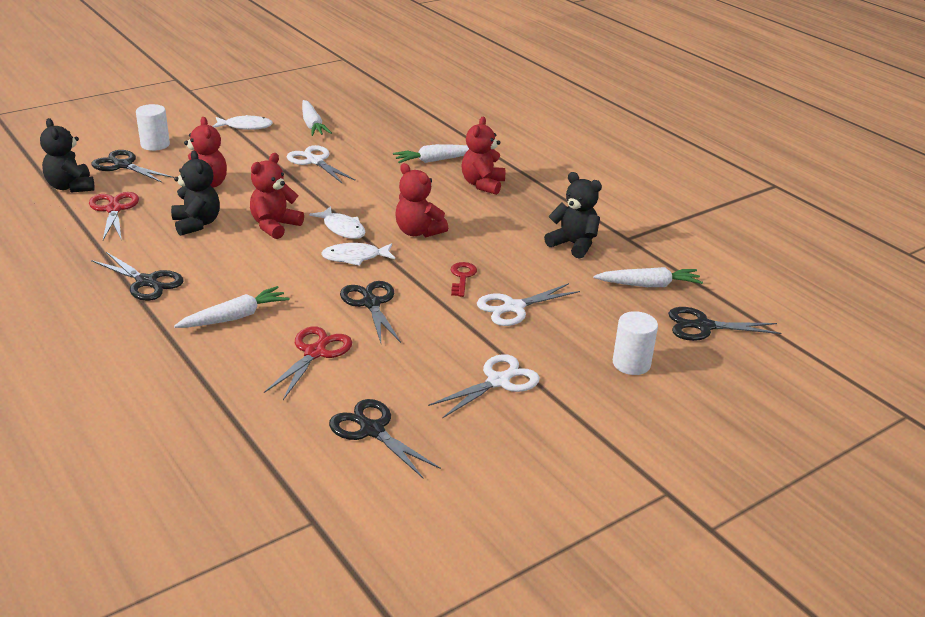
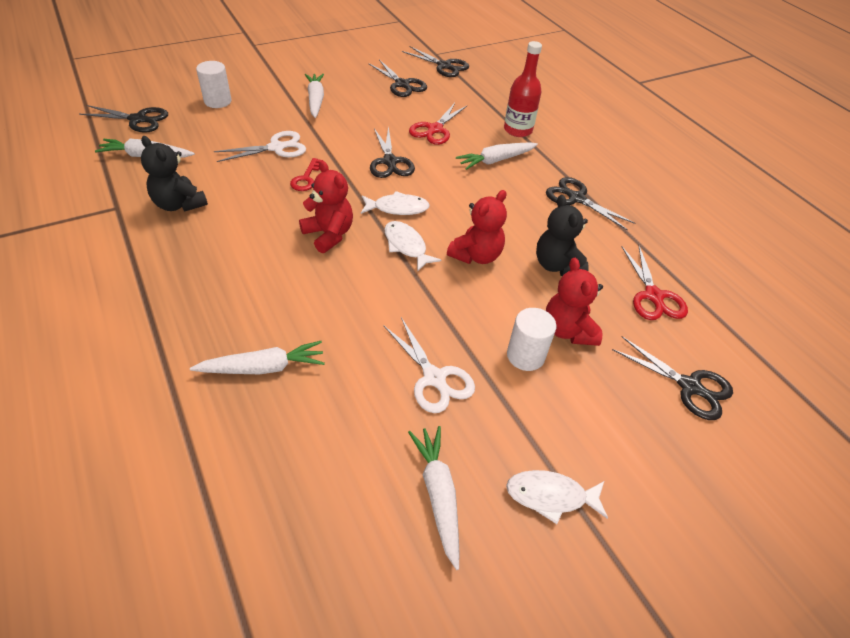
camera: 175 degrees left, 15 degrees up
(71, 187) = (726, 342): black teddy bear -> none
(155, 145) = (672, 442): white cylinder -> white cylinder (525, 356)
(191, 364) = (518, 130): none -> red bottle
(297, 487) = (444, 66): none -> black scissors
(482, 184) = (223, 307): red teddy bear -> none
(498, 381) = (315, 100): white scissors -> white carrot

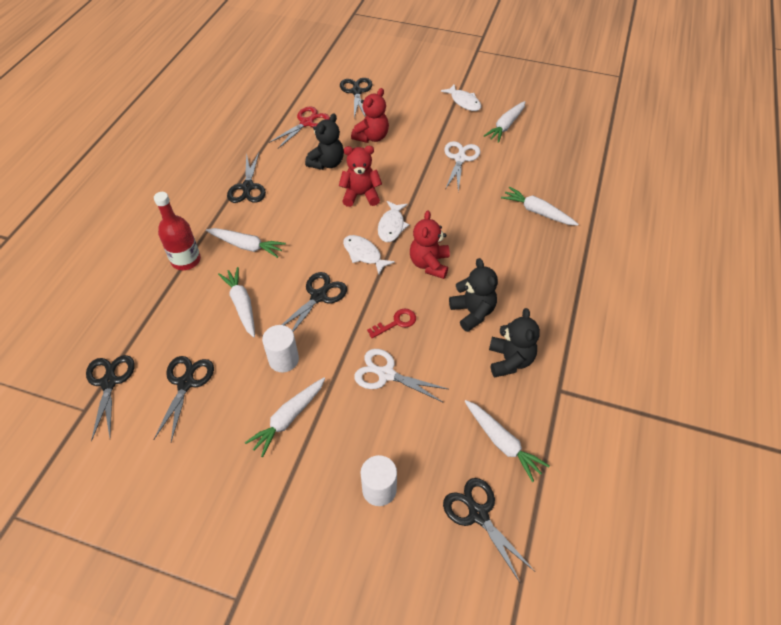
camera: 130 degrees left, 5 degrees up
(246, 220) = (472, 312): none -> black teddy bear
(435, 129) = (242, 305): red scissors -> white carrot
(525, 356) = (407, 141): white cylinder -> white cylinder (283, 359)

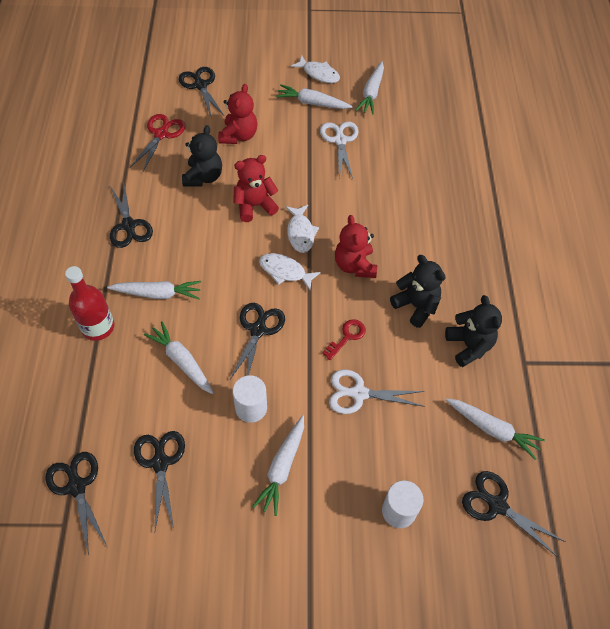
camera: 20 degrees left, 5 degrees up
(537, 212) = (437, 182): white carrot -> white carrot (312, 103)

